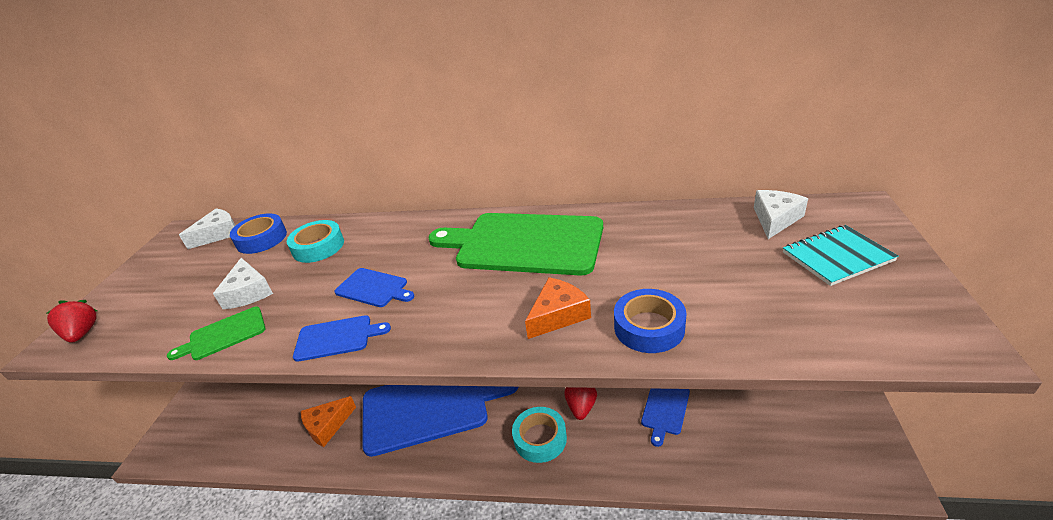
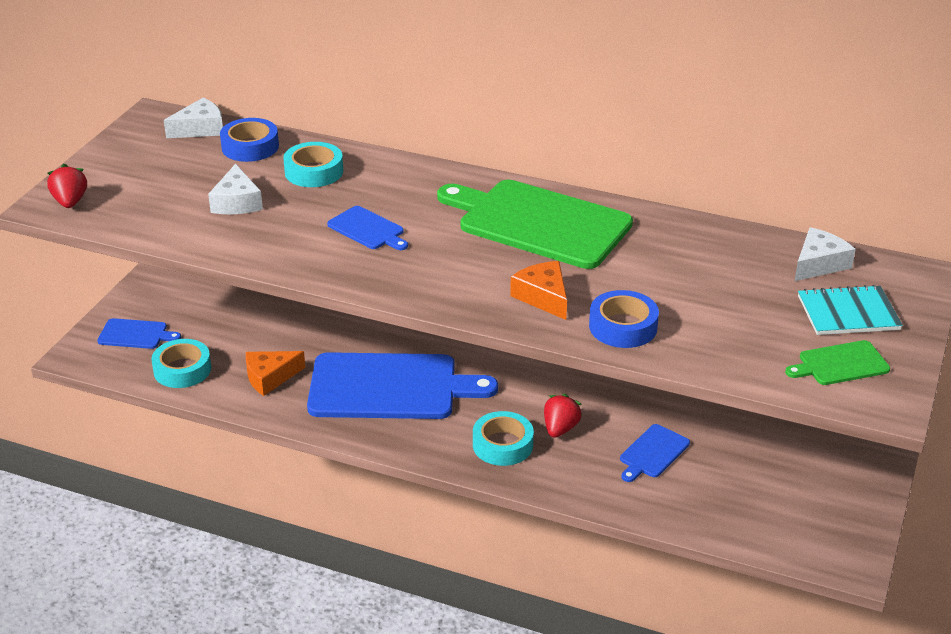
camera: 10 degrees right, 0 degrees up
(224, 334) = (214, 237): green cutting board -> green cutting board (840, 364)
(250, 440) = (182, 370): none -> turquoise tape
(337, 338) = (325, 266): blue cutting board -> blue cutting board (135, 334)
(558, 315) = (543, 297): orange cheese -> orange cheese turned 90 degrees counterclockwise

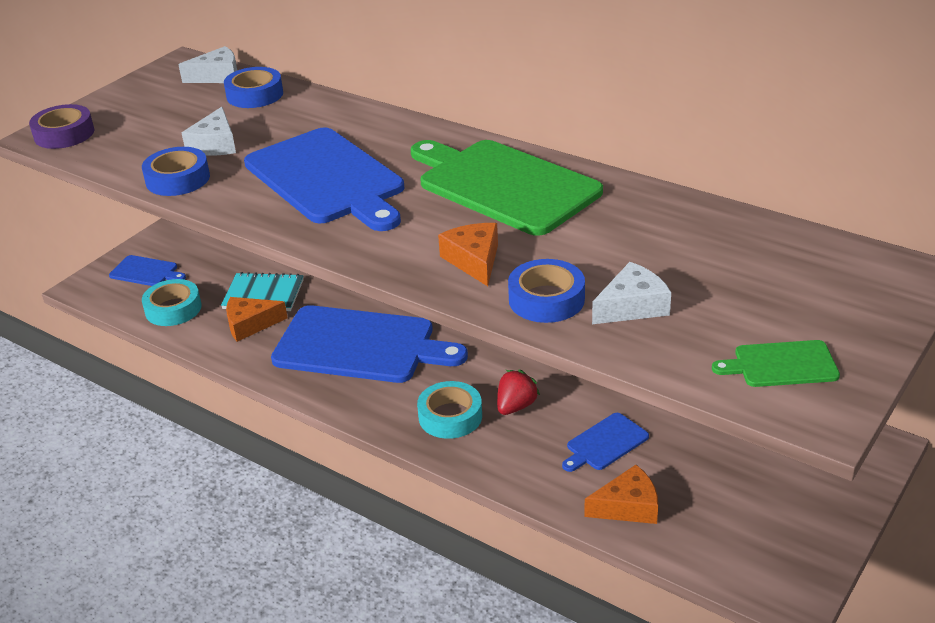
camera: 15 degrees right, 0 degrees up
(70, 202) = (64, 134): red strawberry -> purple tape
(217, 241) = (178, 179): none -> blue tape
(314, 172) = (303, 121): turquoise tape -> none
(368, 229) = (327, 179): blue cutting board -> blue cutting board, size x2.22
(691, 506) = (628, 506): none -> orange cheese
(819, 264) = (796, 251): white cheese -> white cheese (632, 306)
(848, 313) = (811, 308): turquoise notebook -> turquoise notebook (263, 294)

